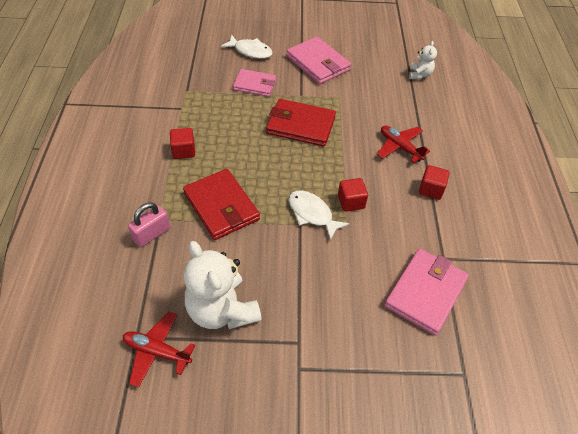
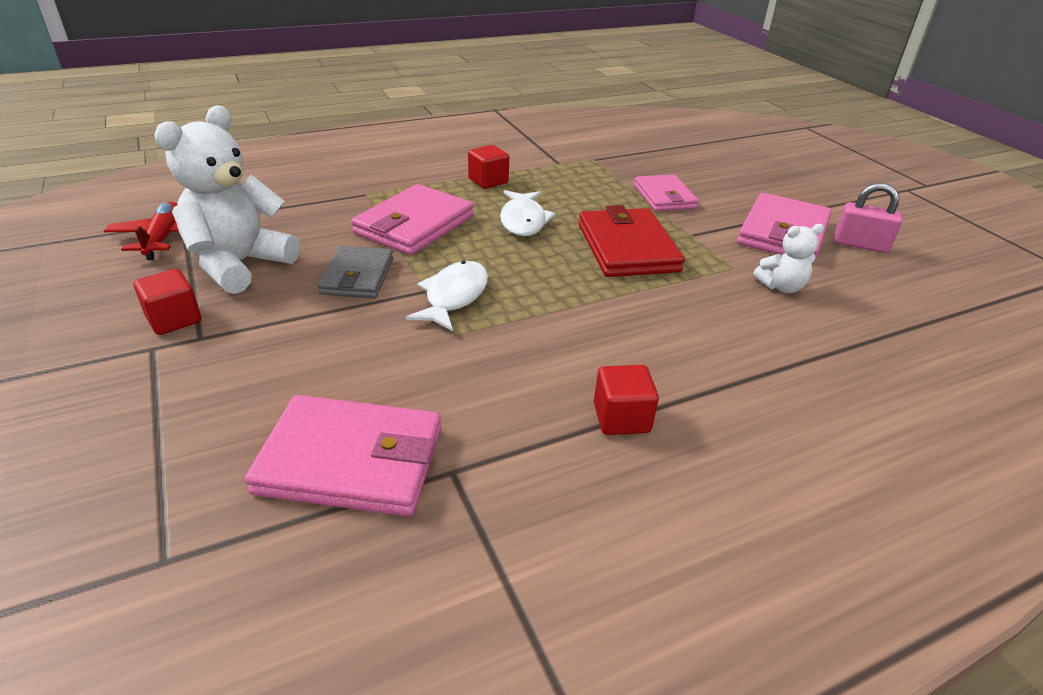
camera: 65 degrees right, 15 degrees down
(152, 234) = (339, 194): pink padlock -> pink padlock (860, 245)
(221, 206) = (414, 225): red wallet -> pink wallet
(250, 51) = (726, 179): white fish -> white fish (523, 221)
(269, 251) = (357, 276): none -> grey wallet
(351, 202) = (508, 328): red cube -> red cube (174, 319)
(400, 147) = (692, 355): red plane -> none
(419, 75) = (921, 342): white teddy bear -> white teddy bear (781, 287)

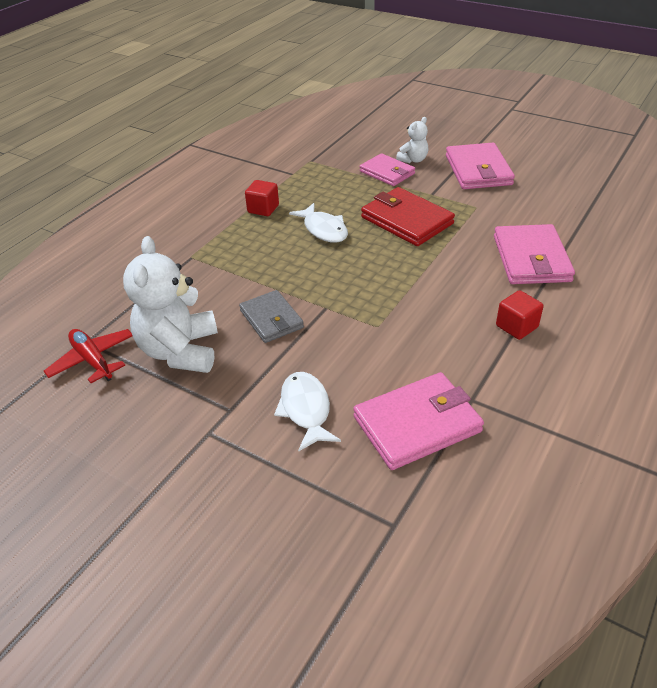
camera: 30 degrees left, 5 degrees up
(174, 319) = (194, 408): red cube -> none
(414, 225) = (258, 265): pink wallet -> pink wallet (531, 259)
(454, 297) = (348, 302): white fish -> white fish (306, 410)
(781, 287) = (512, 208): white teddy bear -> white teddy bear (413, 160)
(860, 245) = (523, 161): pink padlock -> none

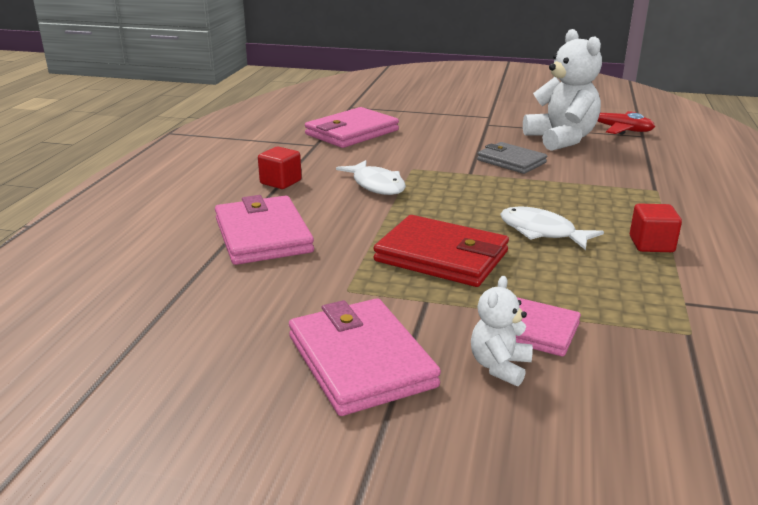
camera: 160 degrees right, 15 degrees down
(306, 410) = (434, 129): white fish -> white fish (376, 185)

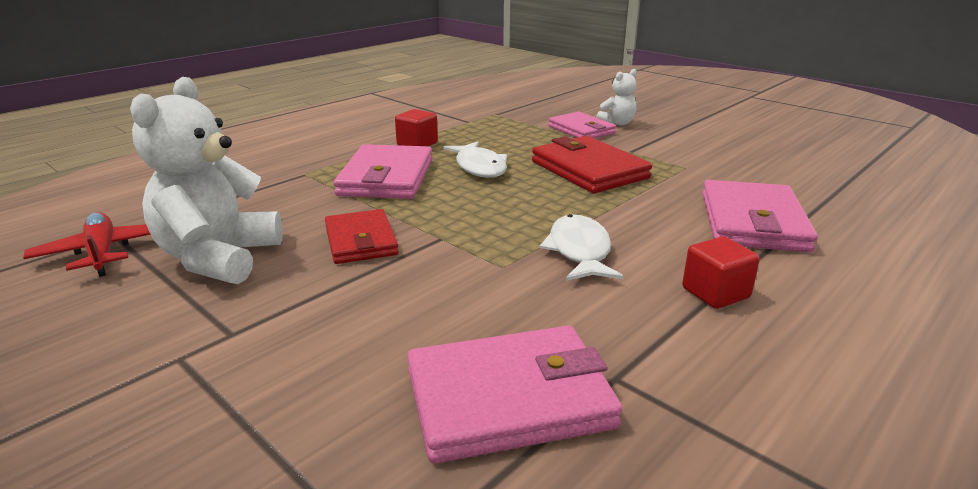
camera: 150 degrees left, 0 degrees up
(360, 361) = (697, 138): pink wallet -> pink wallet (386, 178)
(511, 161) = (361, 241): grey wallet -> red wallet

